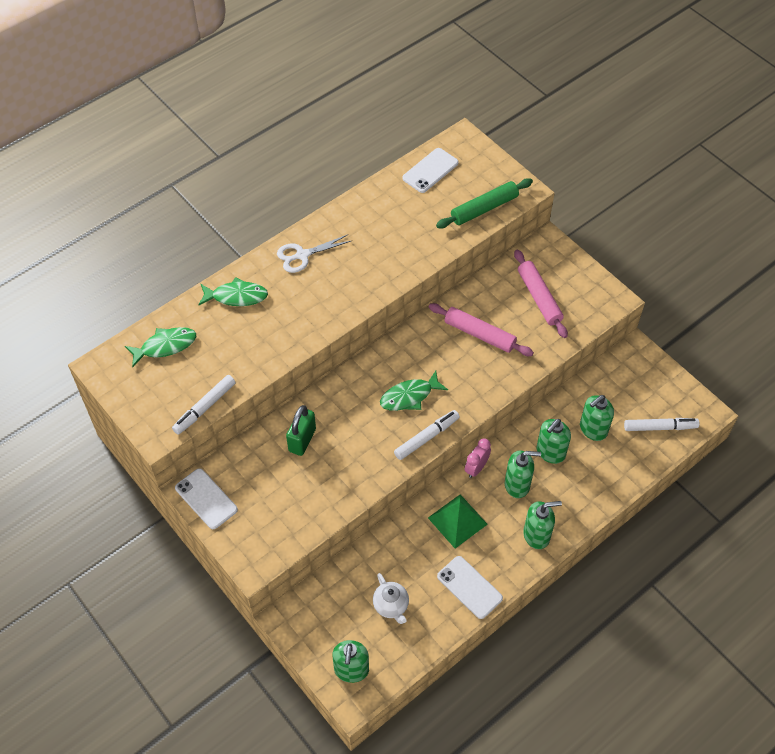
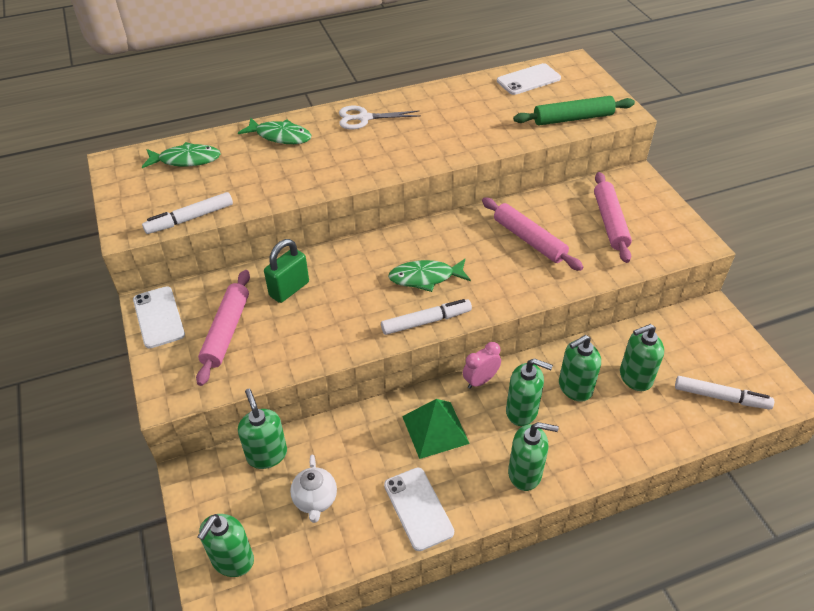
camera: 20 degrees right, 10 degrees down
(270, 494) = (226, 331): none -> pink rolling pin
(337, 582) = (267, 454): none -> green soap dispenser

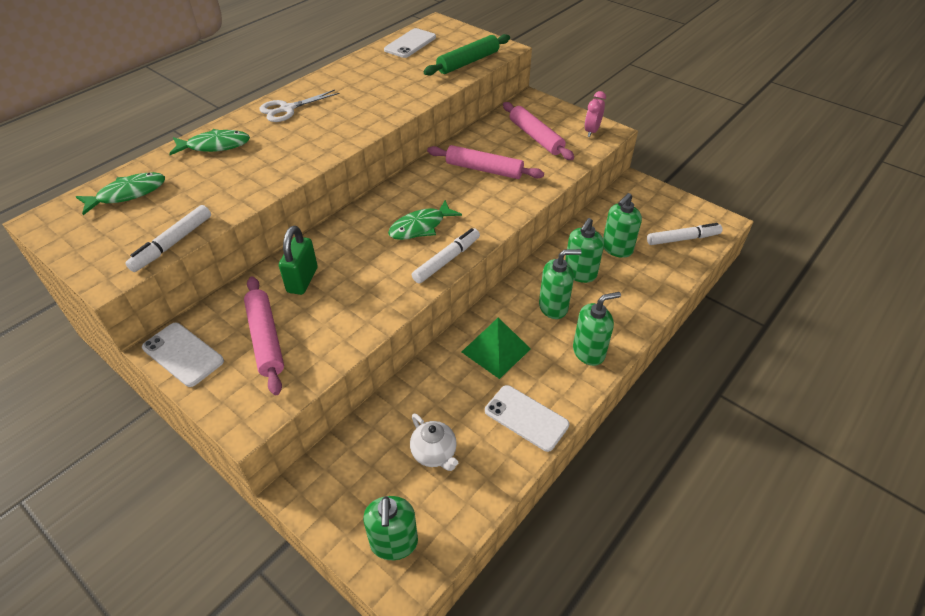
camera: 30 degrees left, 0 degrees up
(267, 454) = (362, 437): green soap dispenser -> none
(480, 380) = (505, 297): pink clock -> pink clock (591, 131)

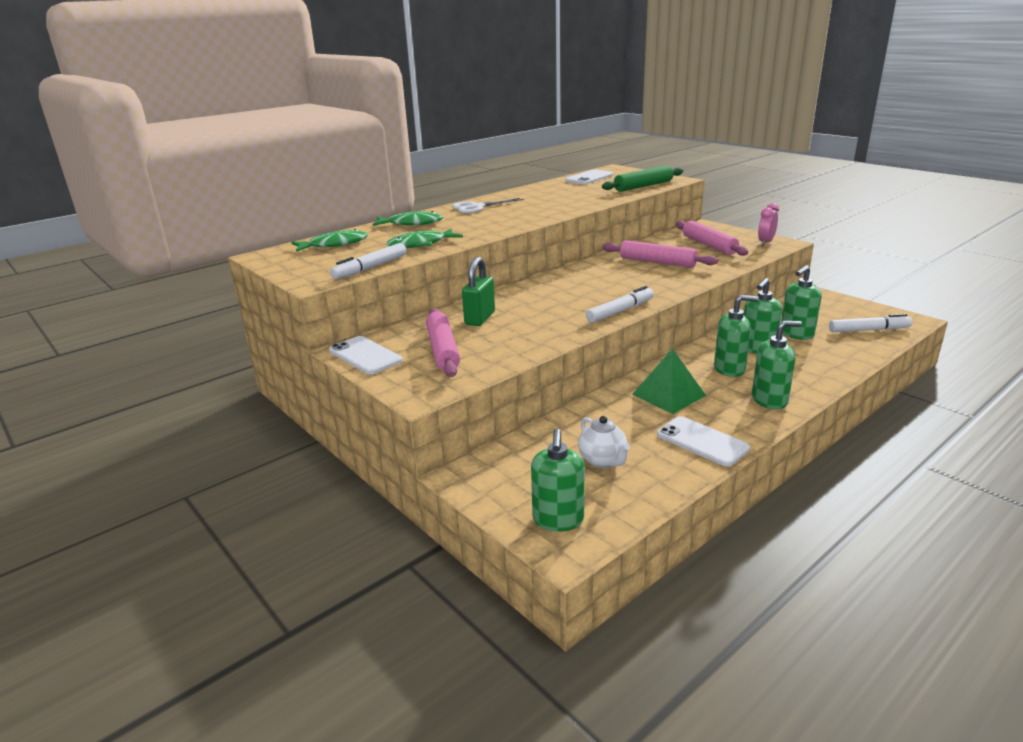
camera: 10 degrees right, 20 degrees down
(420, 227) = (594, 292): green fish -> green fish (421, 244)

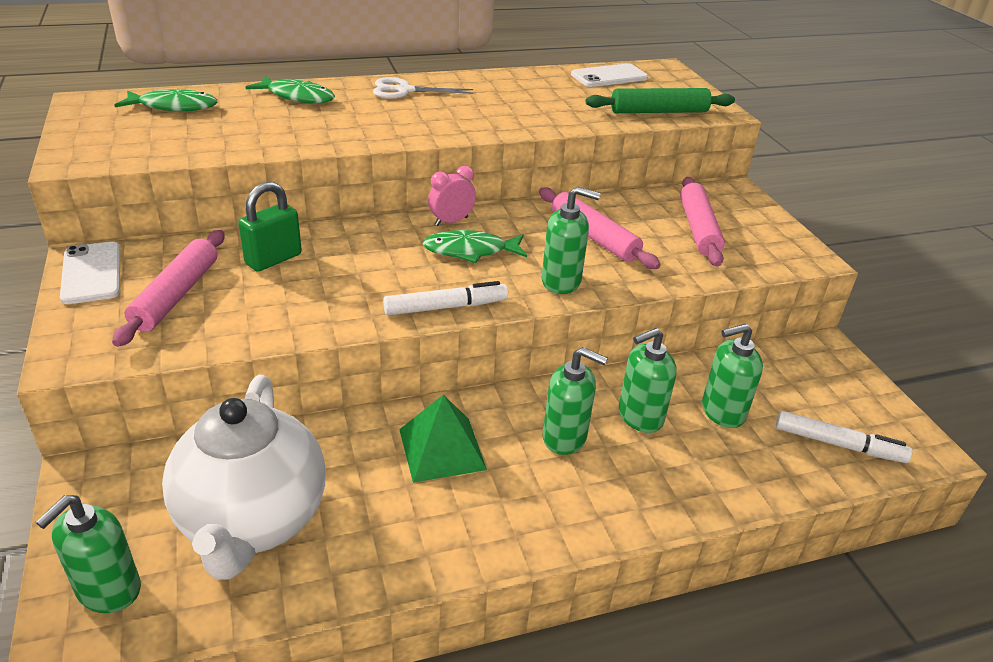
camera: 20 degrees right, 10 degrees up
(371, 268) = (157, 157): white marker -> none
(421, 244) = (260, 135): green fish -> green fish (470, 251)
(603, 461) = (253, 521): white teapot -> white teapot, size x2.27
(702, 441) = (399, 545): white phone -> none
(765, 242) = (785, 249): pink clock -> pink clock (451, 221)
(769, 400) = (560, 513): green soap dispenser -> green soap dispenser (561, 282)

